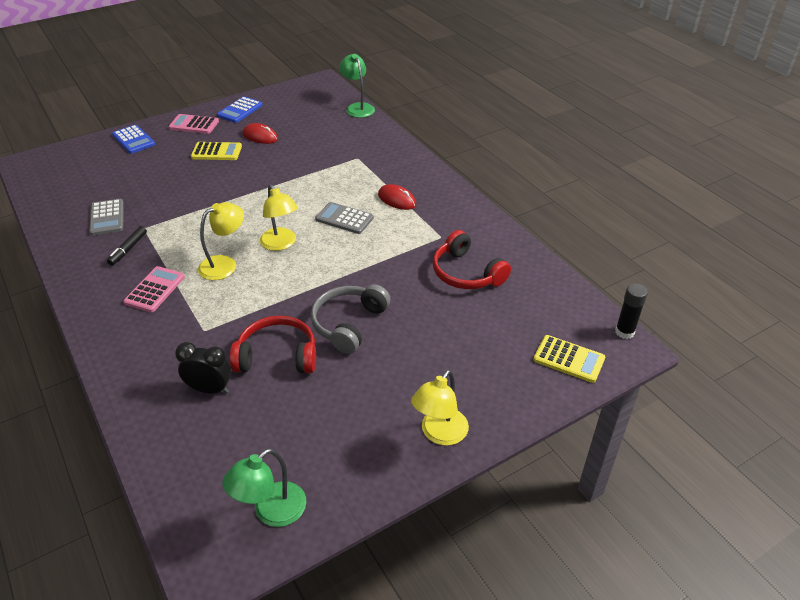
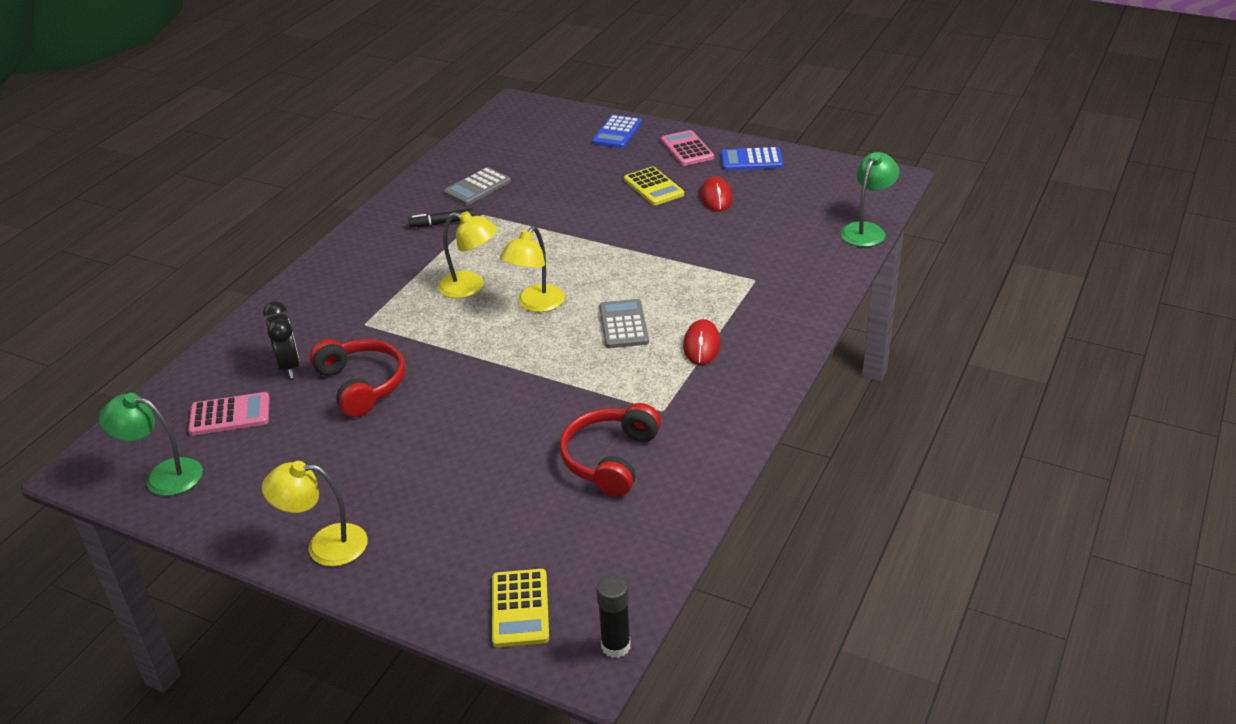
camera: 60 degrees right, 5 degrees down
(155, 290) = (398, 268): pink calculator -> pink calculator (230, 415)
(349, 324) = (445, 409): grey headphones -> none

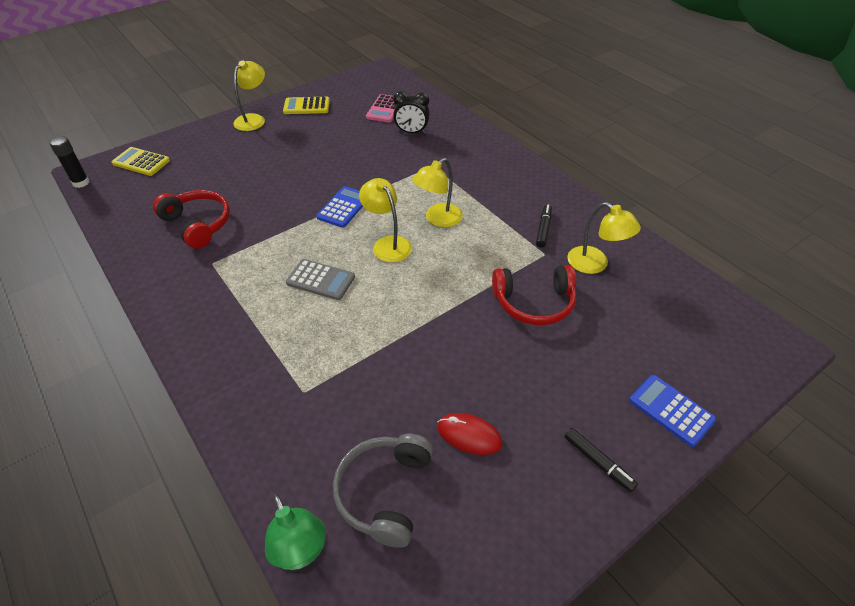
camera: 115 degrees right, 10 degrees up
(163, 476) = (355, 87): green lamp -> none
(362, 385) = (368, 153): red headphones -> red headphones (534, 303)
(477, 187) = (595, 264): grey calculator -> yellow lamp
(653, 187) = (523, 390): yellow calculator -> yellow calculator (306, 106)
(687, 149) = (598, 462): pink calculator -> black marker
(701, 345) = (254, 313): red mouse -> none
(751, 160) = (535, 519): blue calculator -> blue calculator (344, 207)
(794, 215) = (384, 492): none -> grey headphones

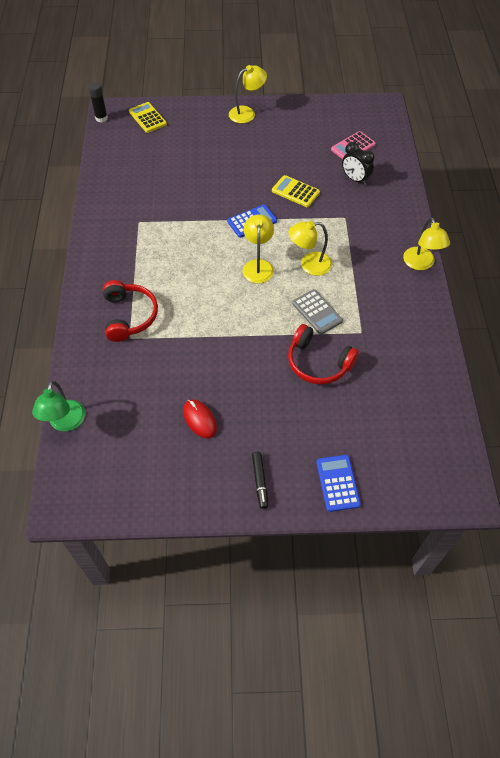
camera: 35 degrees right, 10 degrees up
(198, 224) = (150, 187): red headphones -> red headphones (129, 316)
(306, 106) = (294, 117): yellow calculator -> yellow calculator (295, 192)
(320, 280) = (194, 269): grey calculator -> grey calculator (317, 312)
(384, 492) = (128, 420): grey headphones -> none
(543, 229) = (379, 313): black marker -> none
(595, 264) = (390, 360): yellow lamp -> yellow lamp (421, 264)

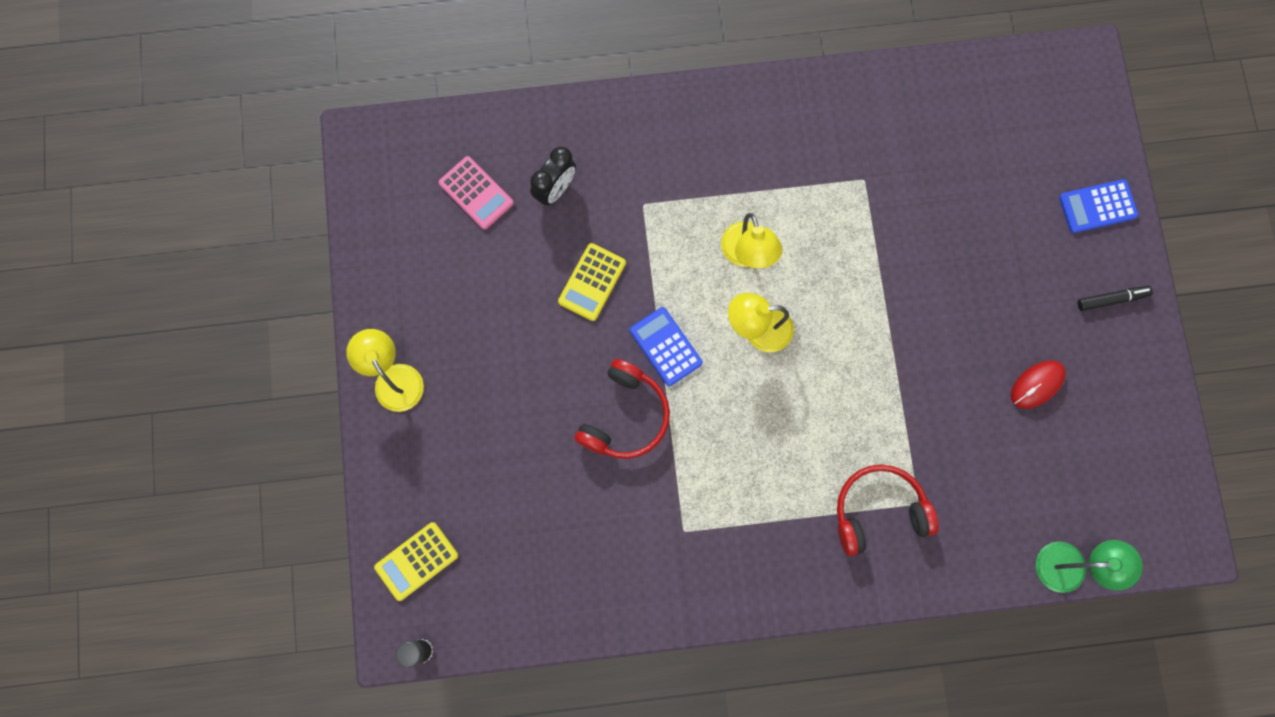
camera: 95 degrees left, 20 degrees up
(317, 312) = (836, 240): grey calculator -> none
(318, 363) = (923, 235): red headphones -> red headphones (625, 416)
(421, 264) = (728, 96): yellow lamp -> none

